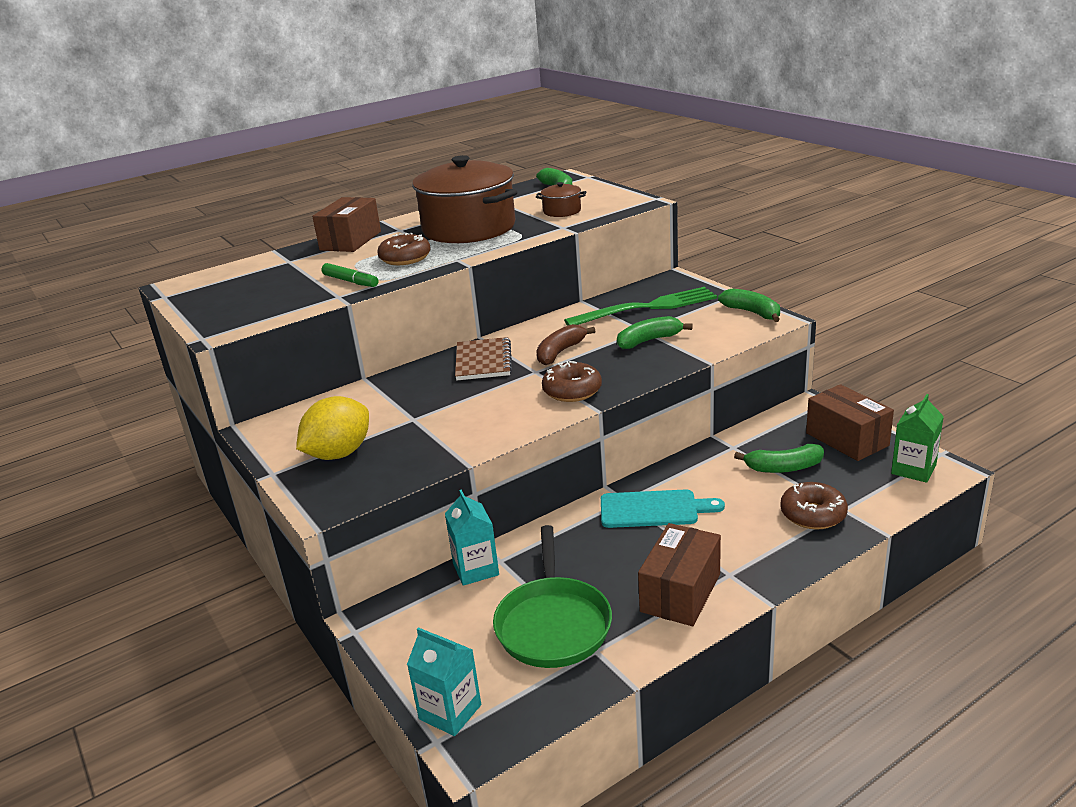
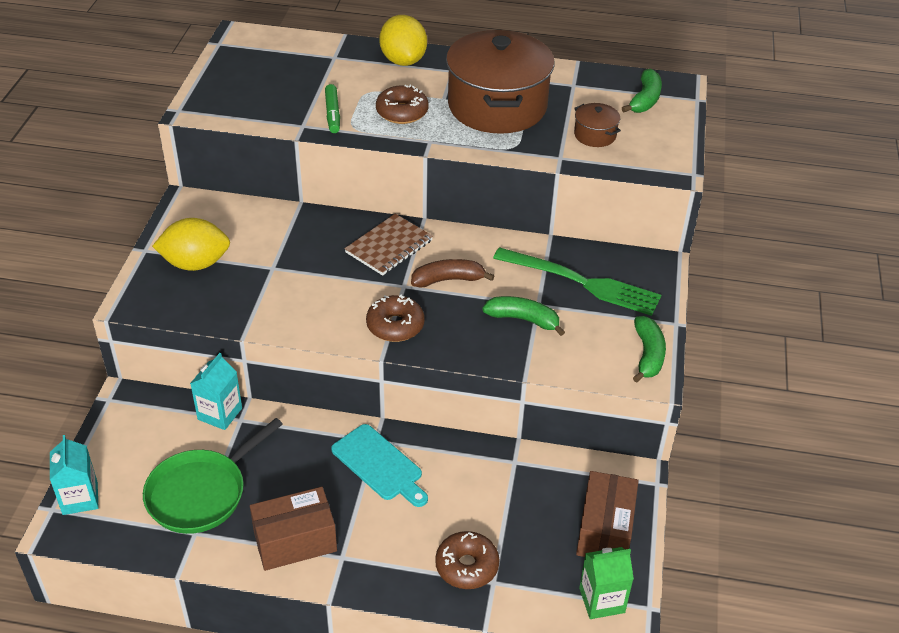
camera: 40 degrees right, 15 degrees up
(350, 241) = (403, 60): brown box -> yellow lemon
(783, 468) = (516, 511): green banana -> none

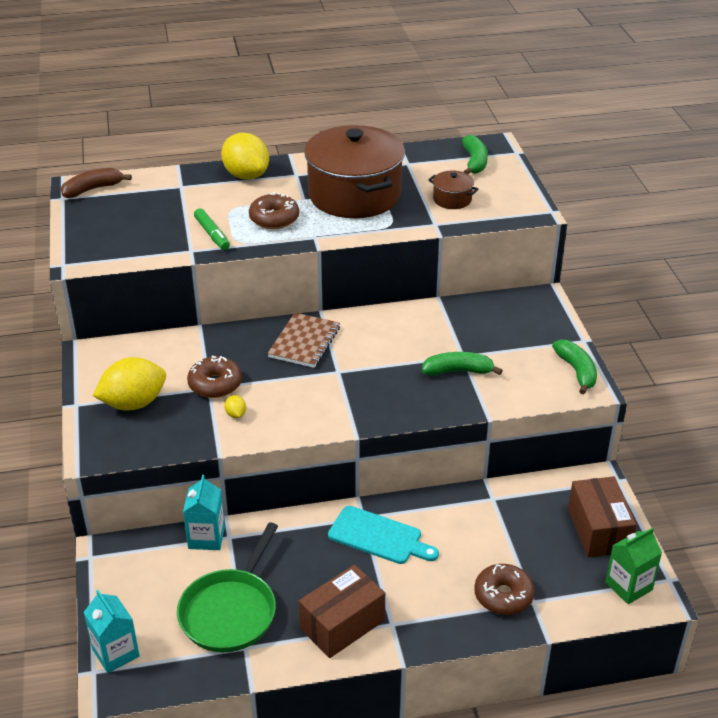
camera: 20 degrees left, 5 degrees down
(281, 302) = (236, 414): none -> yellow lemon
(395, 326) = (351, 406): brown donut -> brown donut (215, 384)
(448, 280) = (374, 356): brown banana -> brown banana (93, 189)
(583, 283) = (489, 328): green fork -> none

